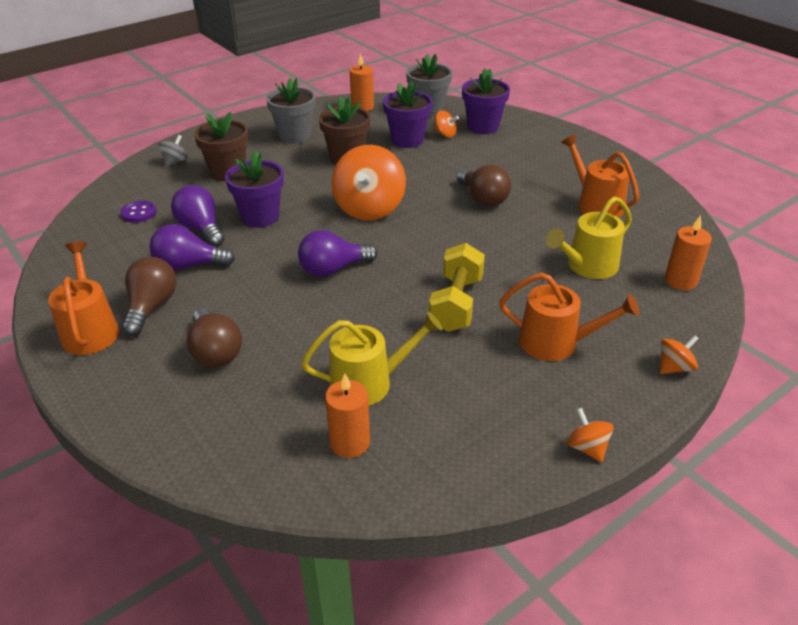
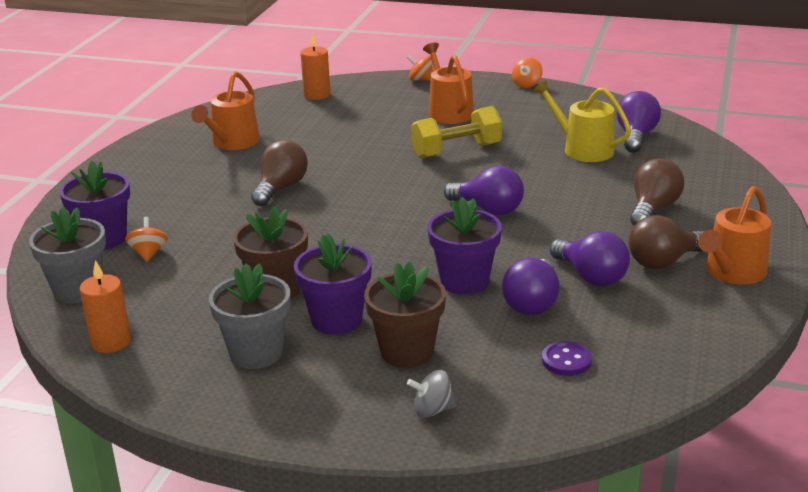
camera: 125 degrees left, 10 degrees down
(350, 442) = (636, 136): orange candle -> purple light bulb
(369, 208) = (369, 233): orange spinning top -> none
(407, 140) = (188, 270): purple flower pot -> purple flower pot (336, 320)
(588, 266) = (339, 124): yellow watering can -> none

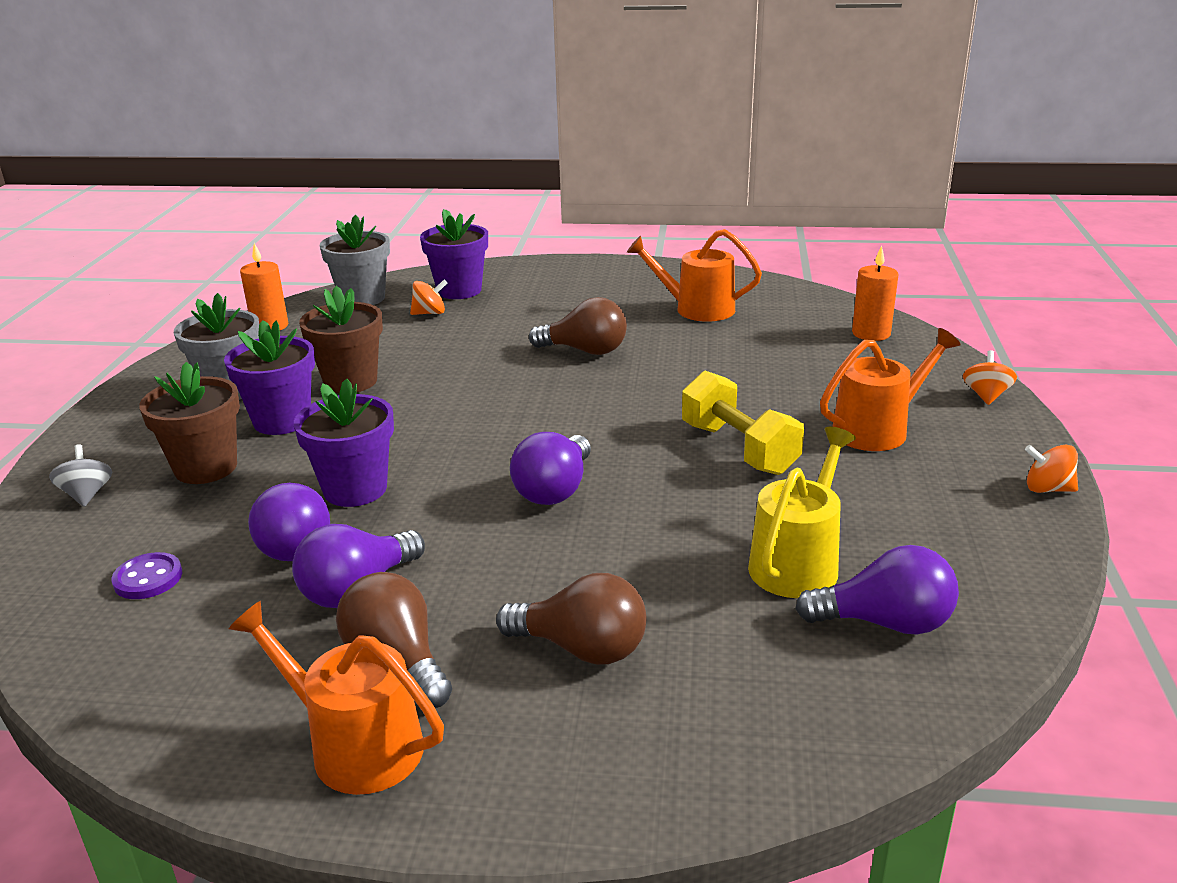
camera: 80 degrees right, 0 degrees up
(532, 303) = (293, 544): purple light bulb -> purple light bulb turned 120 degrees counterclockwise

